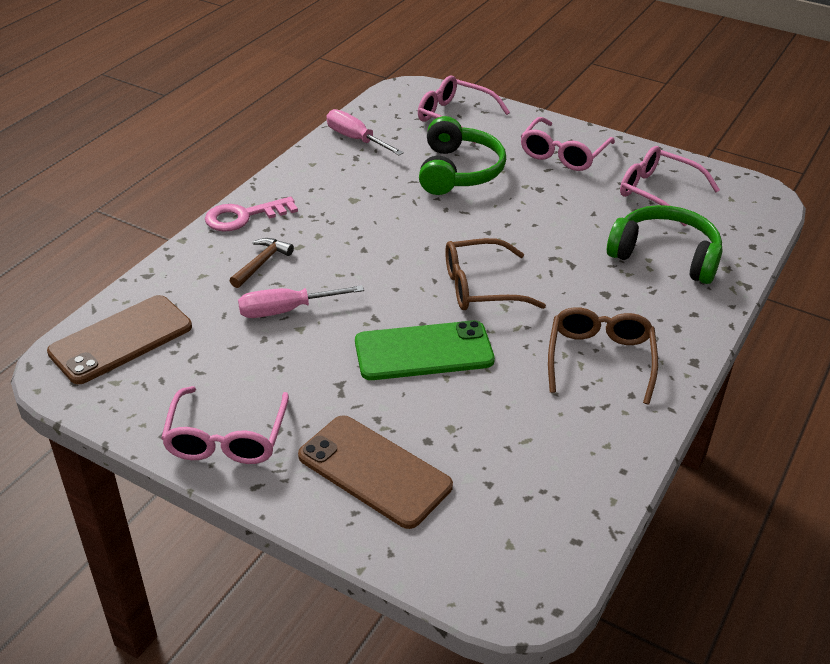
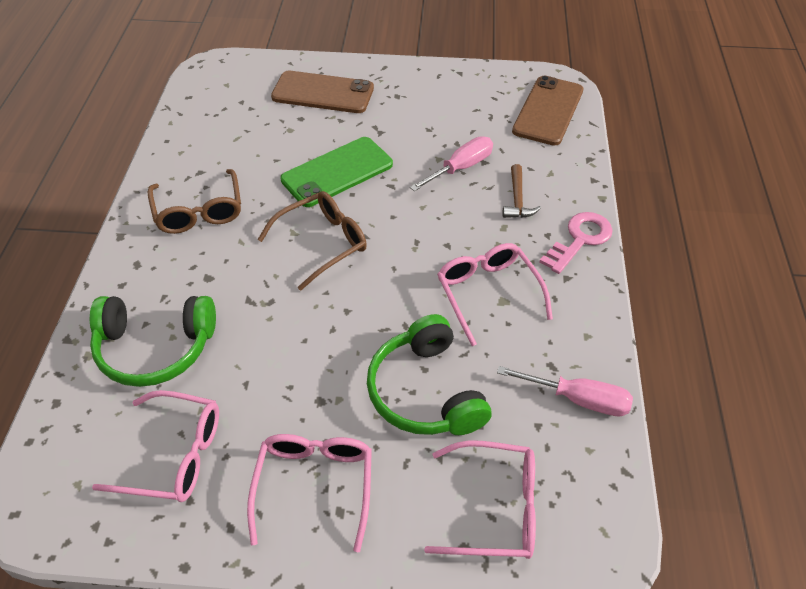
camera: 155 degrees right, 10 degrees up
(226, 438) = (422, 82): pink glasses -> pink glasses (488, 293)

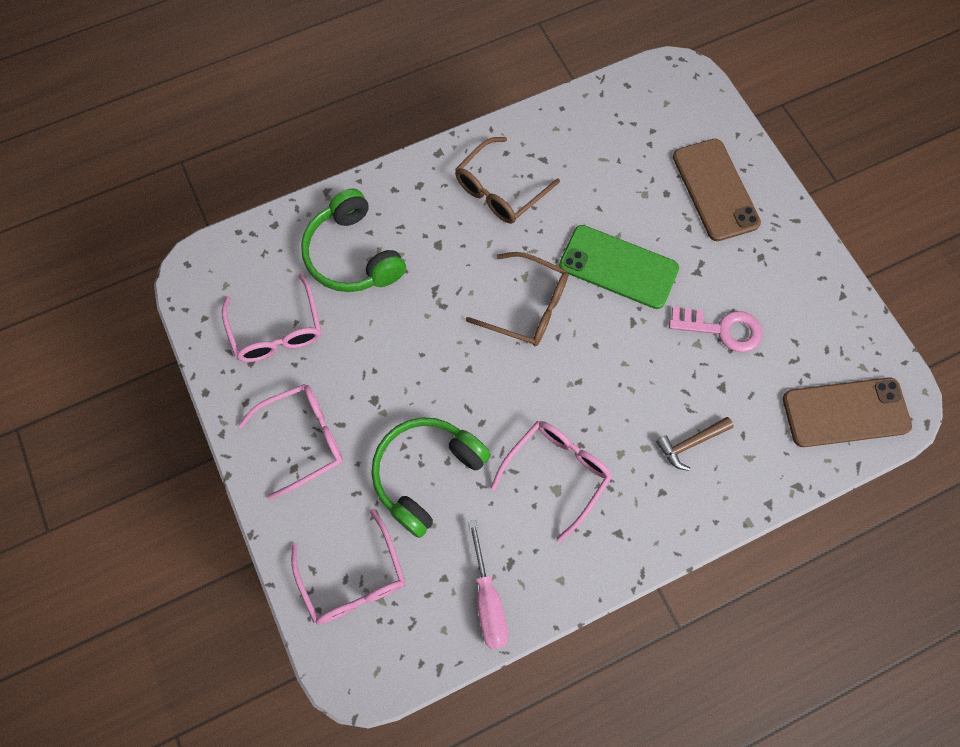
camera: 60 degrees right, 20 degrees up
(460, 168) = (698, 370): pink screwdriver -> none
(580, 239) = (675, 525): pink key -> pink key (722, 329)

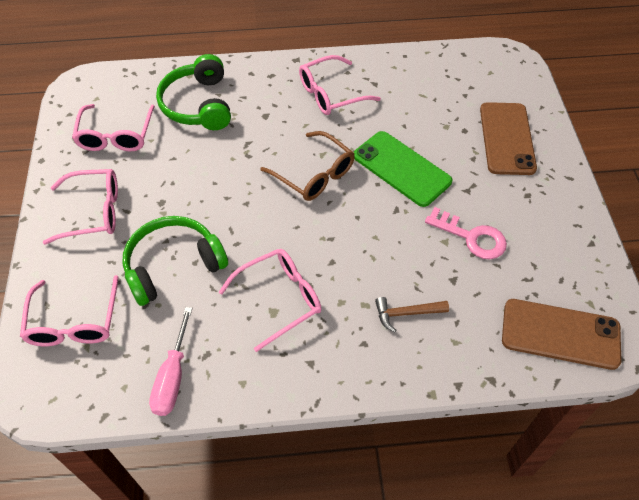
camera: 20 degrees right, 15 degrees down
(500, 190) = (331, 94): brown glasses -> pink glasses

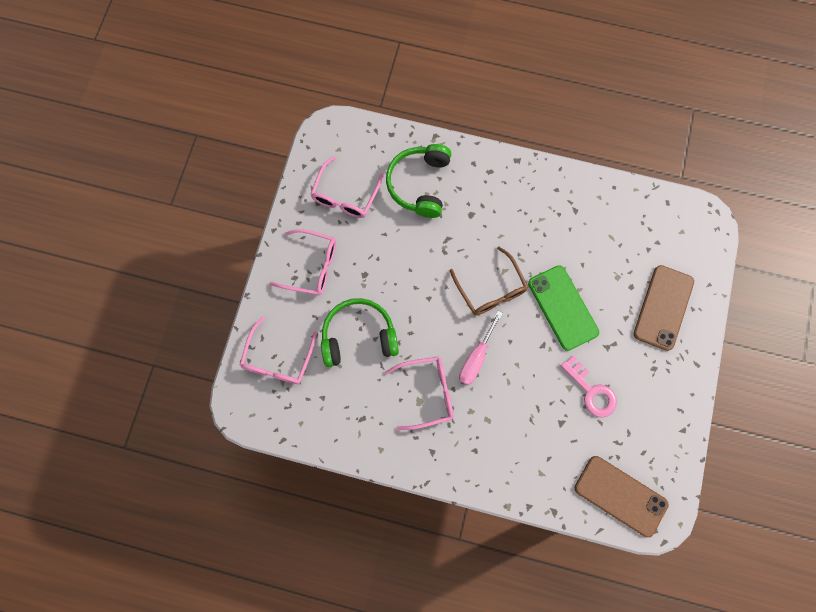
camera: 20 degrees right, 20 degrees up
(173, 376) = (335, 427): pink screwdriver -> pink screwdriver (476, 357)
(331, 94) = (533, 209): pink glasses -> none
(406, 313) = (514, 438): brown hammer -> none

